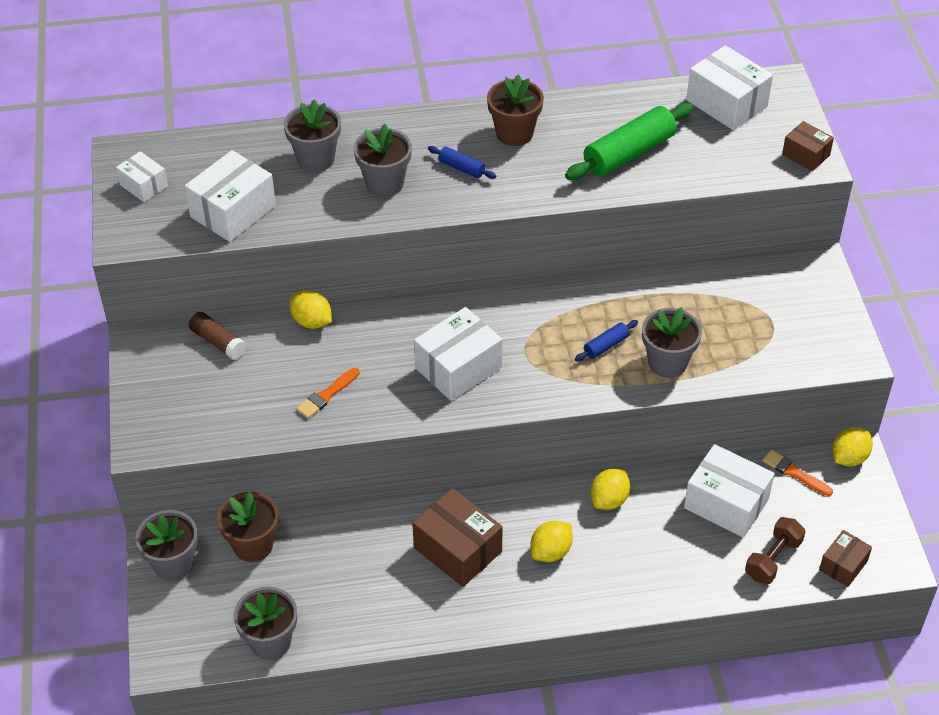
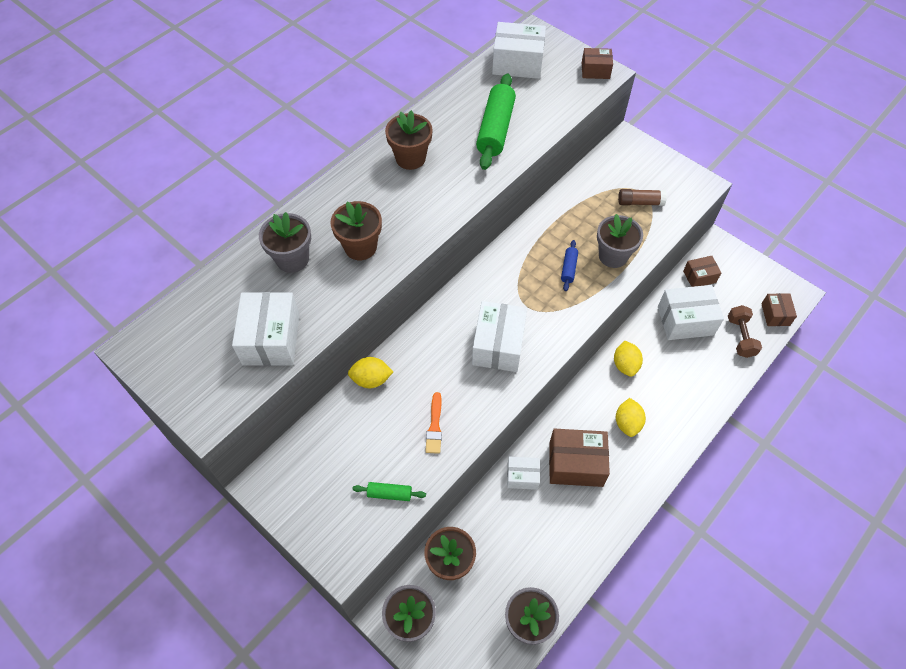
camera: 40 degrees left, 10 degrees up
(144, 185) = (178, 364): white box -> white box (522, 476)
(218, 342) = (320, 441): brown glue stick -> brown glue stick (640, 202)
(232, 420) = (389, 494): none -> green rolling pin
(384, 183) = (360, 247): grey flower pot -> brown flower pot
(462, 168) = (401, 203): blue rolling pin -> none
(794, 473) = (699, 276): orange brush -> brown box
(849, 458) = (715, 248): yellow lemon -> none

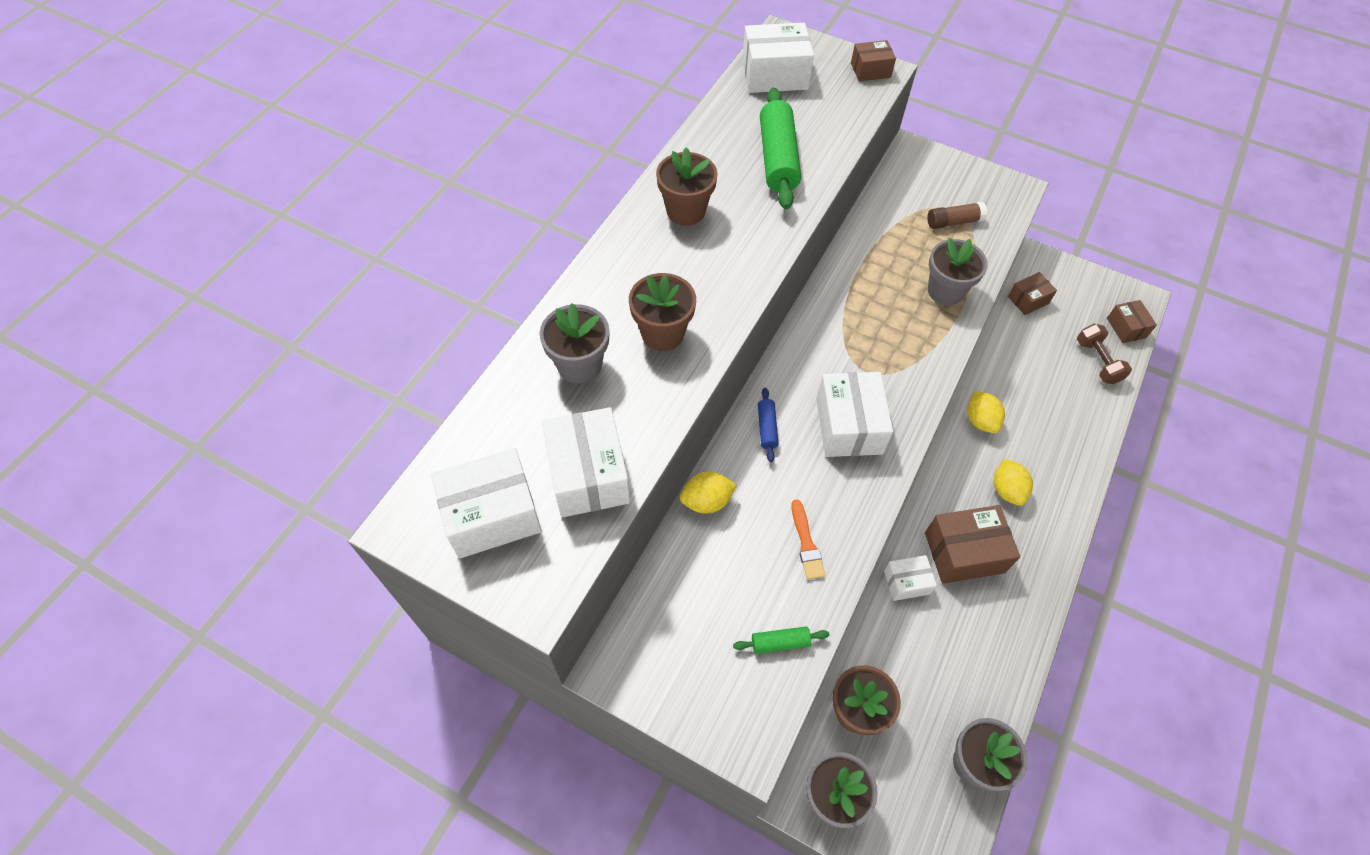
camera: 15 degrees left, 0 degrees up
(568, 268) = (899, 316): blue rolling pin -> blue rolling pin (766, 428)
(685, 320) = (1030, 354): white box -> white box (492, 515)

